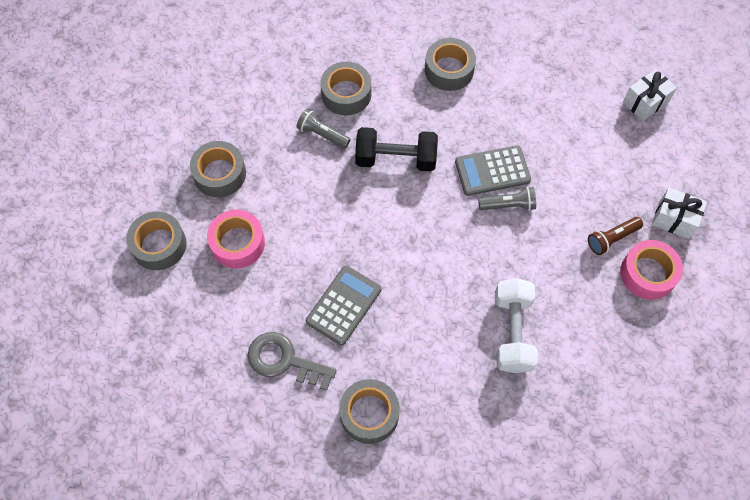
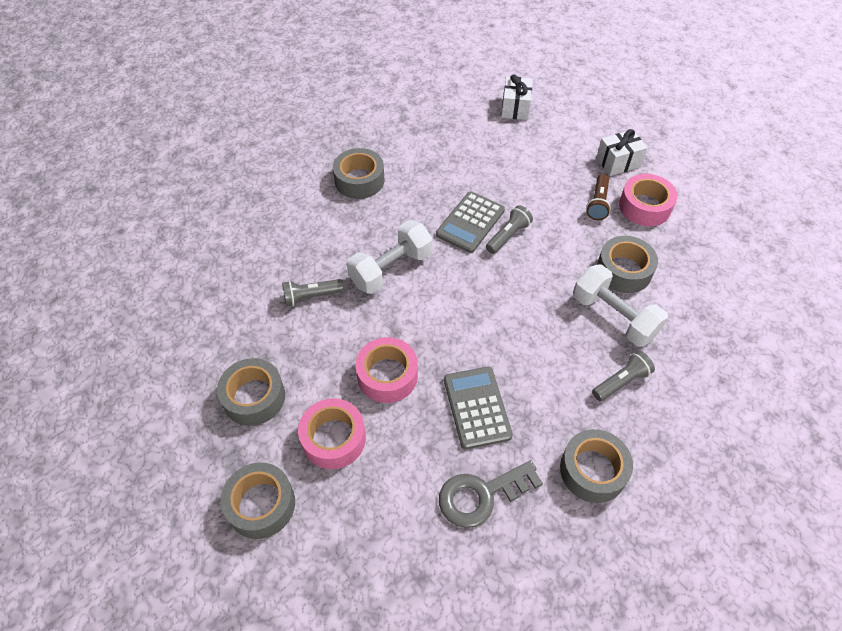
camera: 45 degrees left, 10 degrees down
(312, 232) = (387, 375): none -> pink tape
(346, 94) = (297, 253): grey tape -> grey tape (624, 271)
(396, 159) = (391, 269): black dumbbell -> white dumbbell
(460, 379) = (621, 382): none -> grey flashlight

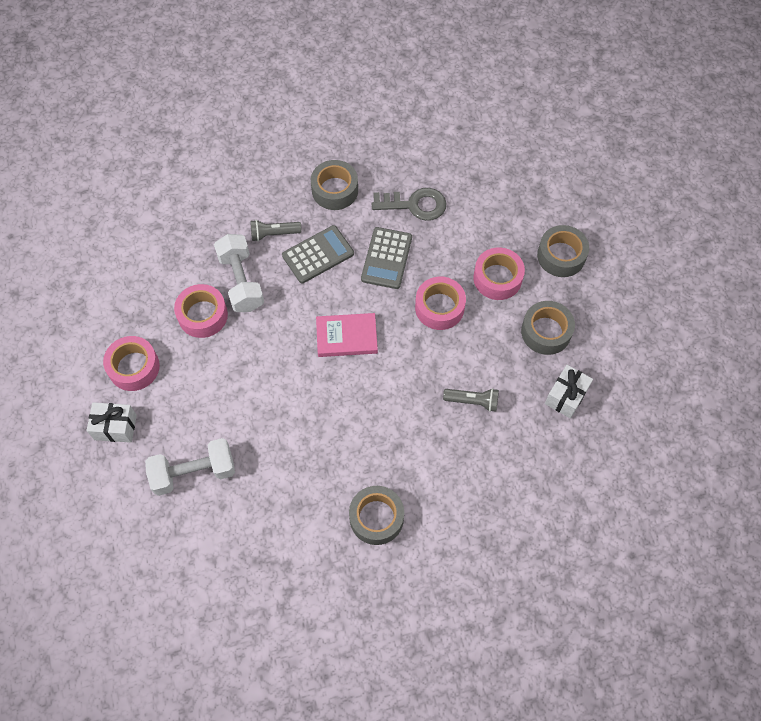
camera: 155 degrees left, 10 degrees up
(391, 269) = (393, 400): white dumbbell -> white dumbbell (194, 472)
(470, 222) = (298, 418): grey calculator -> grey calculator (318, 255)
(470, 306) = (346, 337): none -> pink book
(508, 236) = (274, 390): grey flashlight -> none
(515, 108) = (160, 550): white gift -> white gift (566, 396)
(598, 203) = (171, 389): brown flashlight -> none
(624, 271) = (203, 315): grey tape -> pink tape

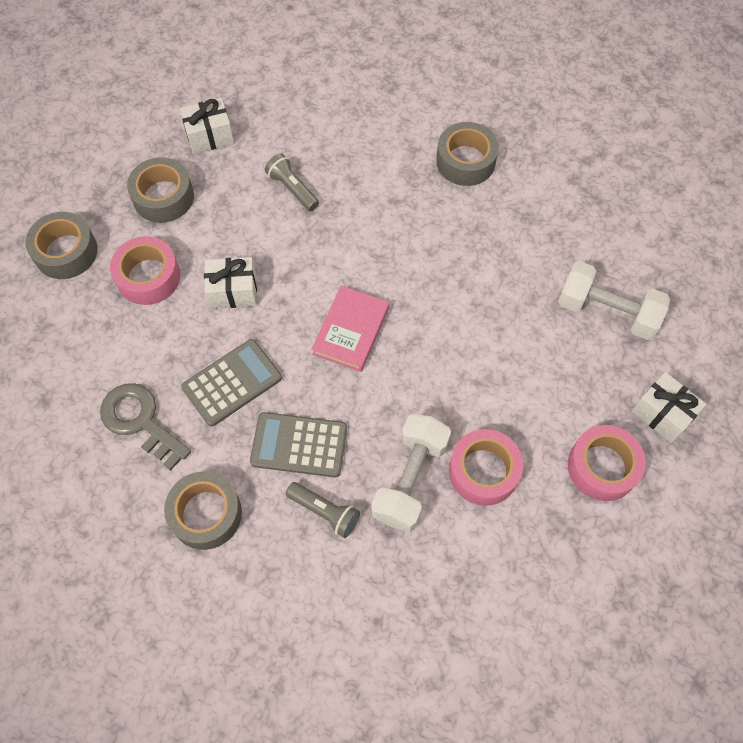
camera: 140 degrees left, 0 degrees up
(346, 337) = (351, 331): pink book -> pink book turned 75 degrees clockwise
(439, 307) = (233, 291): pink tape -> white gift

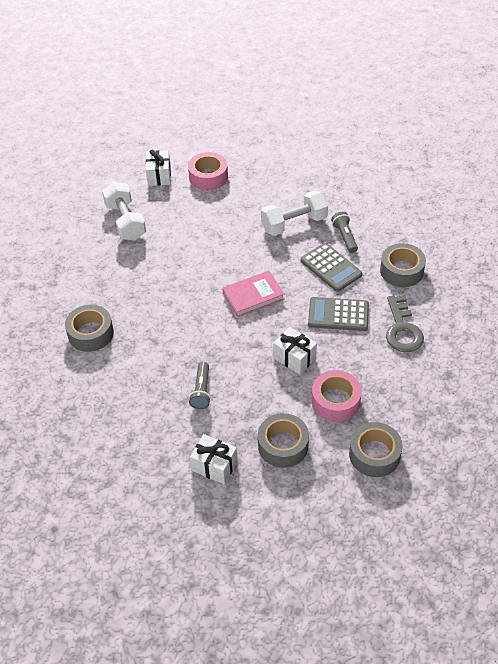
camera: 135 degrees left, 15 degrees down
(483, 471) = (259, 206): pink tape -> none

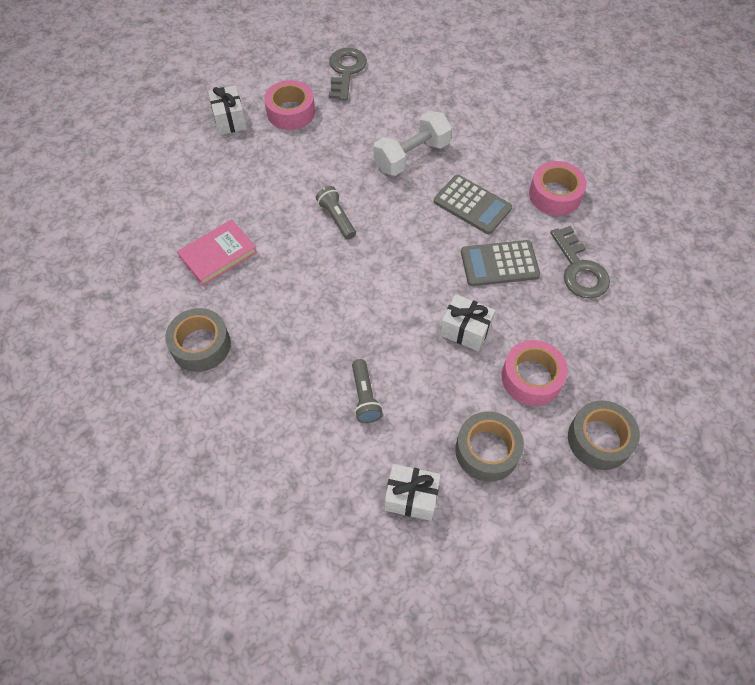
camera: 15 degrees left, 10 degrees up
(126, 221) = (204, 186): white dumbbell -> none
(253, 296) = (391, 258): pink book -> pink book (218, 255)
(261, 152) = (345, 71): none -> grey key
(344, 237) = (476, 163): grey flashlight -> grey flashlight (336, 218)
(401, 271) = (555, 195): grey tape -> pink tape

